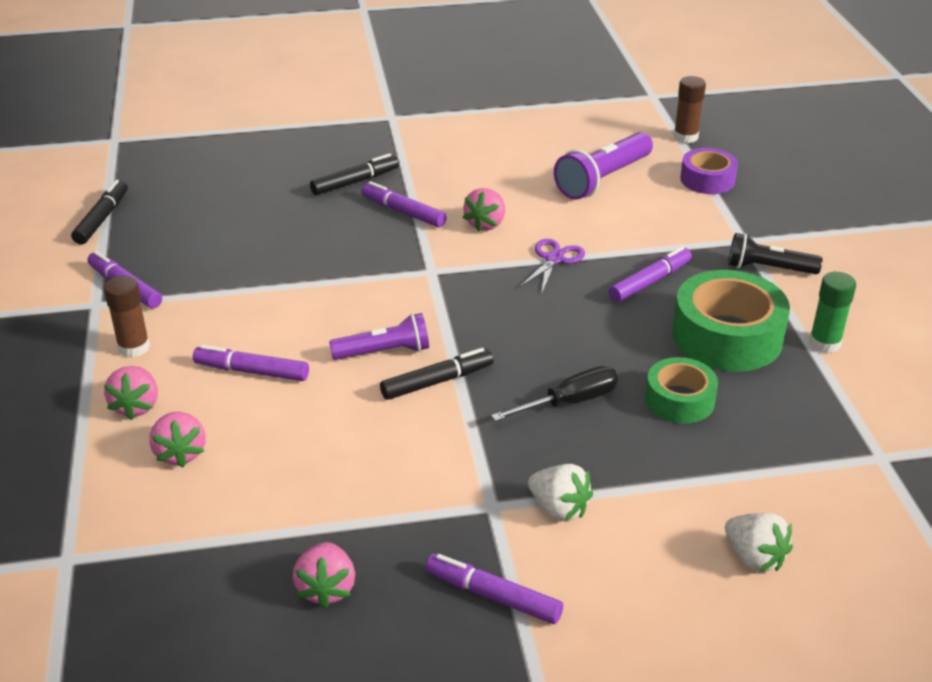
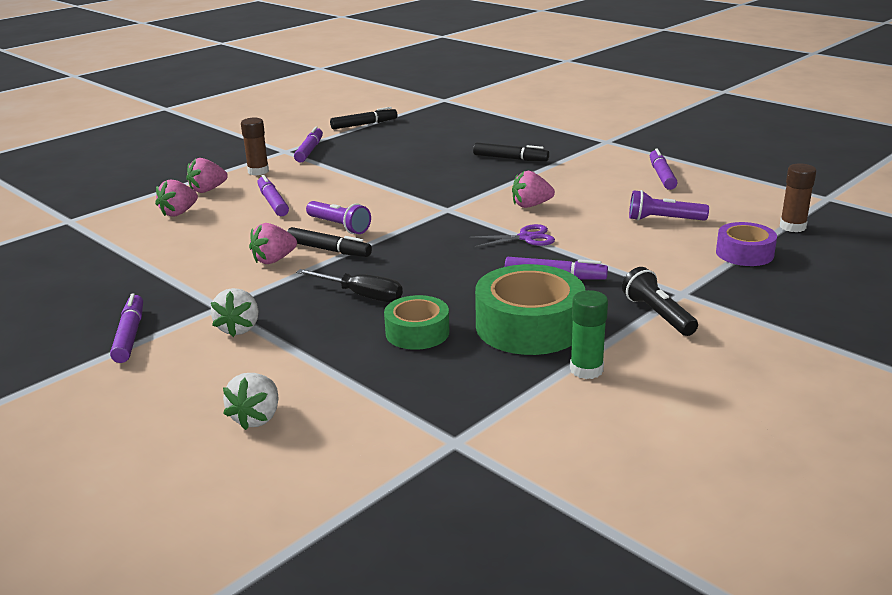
camera: 55 degrees right, 10 degrees down
(326, 588) = (96, 286): pink strawberry -> pink strawberry (274, 260)
(403, 212) = (501, 181): purple marker -> purple marker (662, 176)
(603, 179) = (663, 220): purple flashlight -> purple flashlight, size x0.66

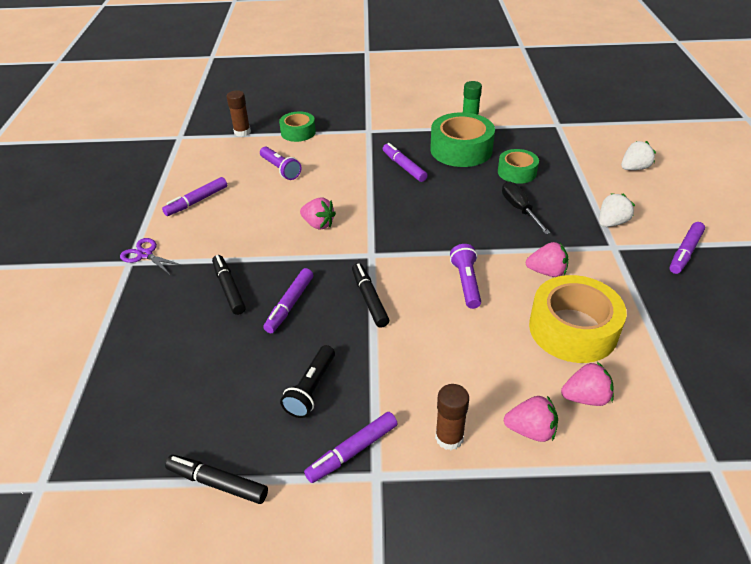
camera: 135 degrees left, 15 degrees up
(216, 237) = (573, 329): none -> yellow tape
(273, 202) = (486, 355): purple marker -> purple marker (290, 304)
(328, 250) = (500, 260): black marker -> black marker (369, 299)
(526, 238) = (371, 199): purple scissors -> purple scissors (145, 254)
(657, 315) = (399, 127): black flashlight -> black flashlight (311, 389)
(744, 253) = (298, 132): purple tape -> green tape

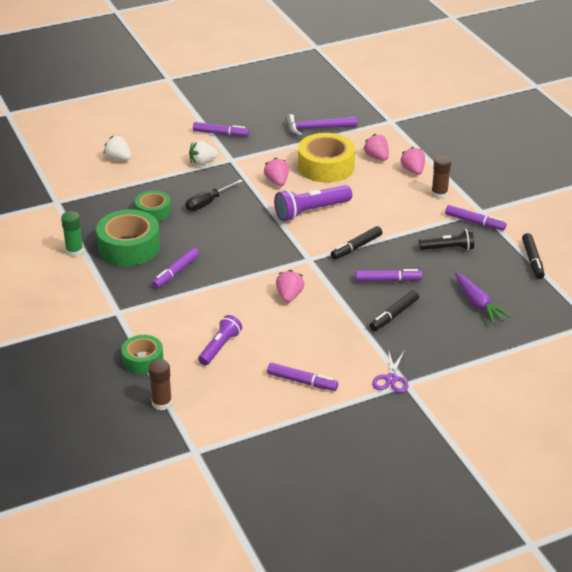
camera: 115 degrees left, 5 degrees down
(184, 371) = (478, 304): none -> purple carrot
(466, 283) = (311, 211): purple flashlight -> purple flashlight, size x1.51
(611, 223) = (202, 162): white strawberry -> white strawberry turned 45 degrees counterclockwise
(692, 352) = (316, 128): none -> purple hammer

